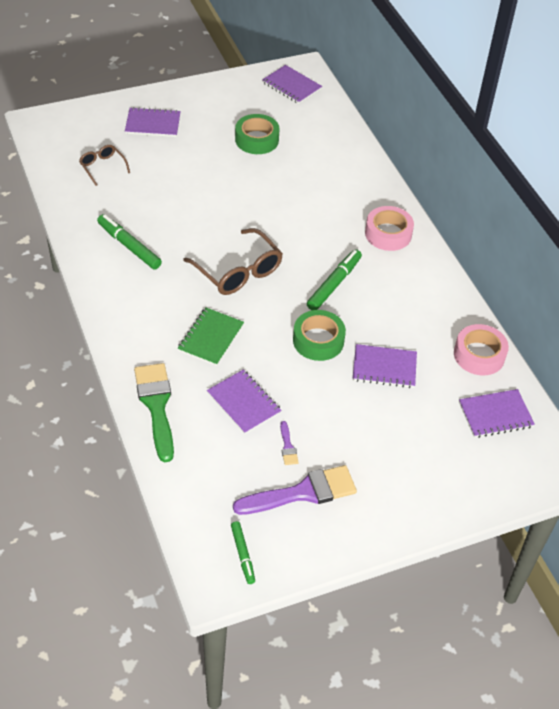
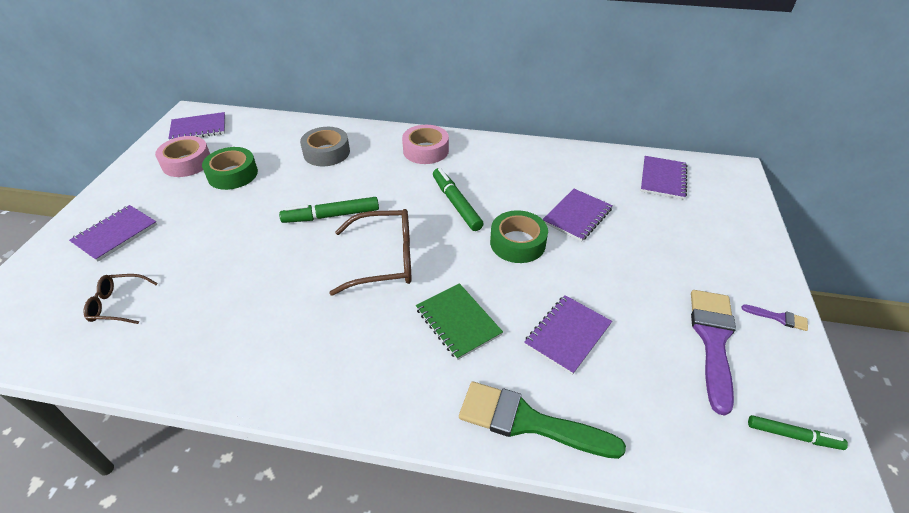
camera: 55 degrees left, 5 degrees down
(129, 246) = (262, 335): green marker -> green marker (331, 216)
(244, 403) = (567, 335): purple notebook -> purple notebook turned 45 degrees counterclockwise
(288, 446) = (645, 325): purple brush -> purple brush (778, 318)
(329, 175) = (326, 152): none -> grey tape
(479, 355) = (594, 161): pink tape -> pink tape (187, 163)

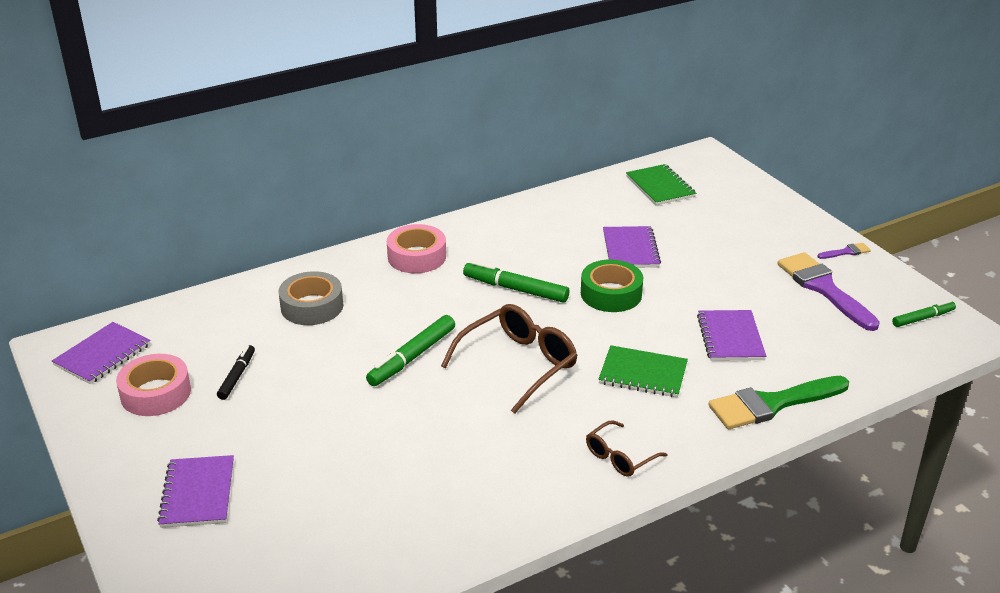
camera: 40 degrees left, 10 degrees down
(118, 304) = (318, 537): brown glasses -> brown glasses (619, 457)
(233, 174) = (237, 376): green tape -> black marker
(663, 179) = (660, 187): purple notebook -> green notebook

